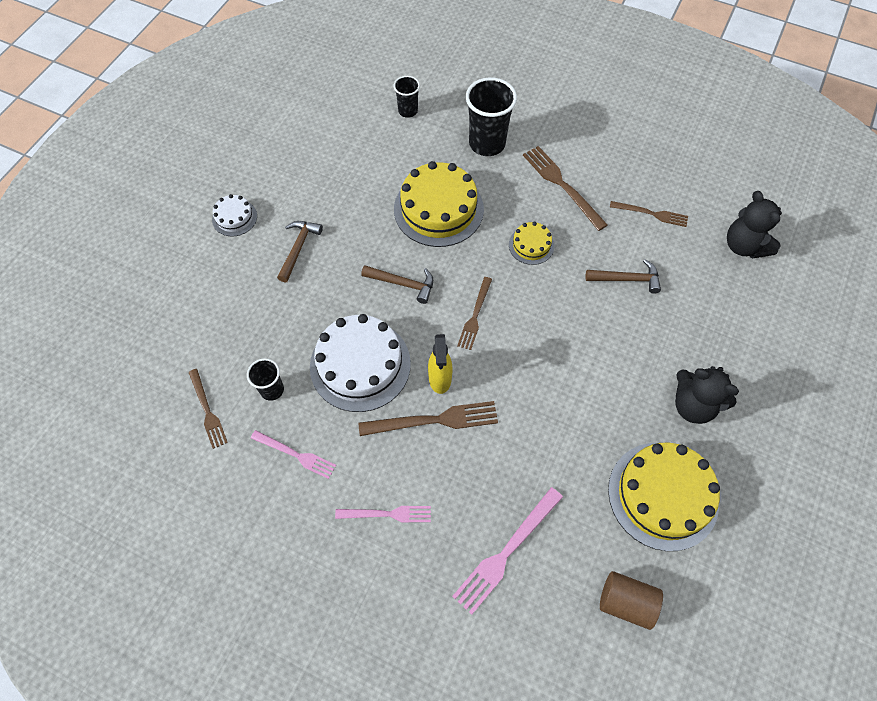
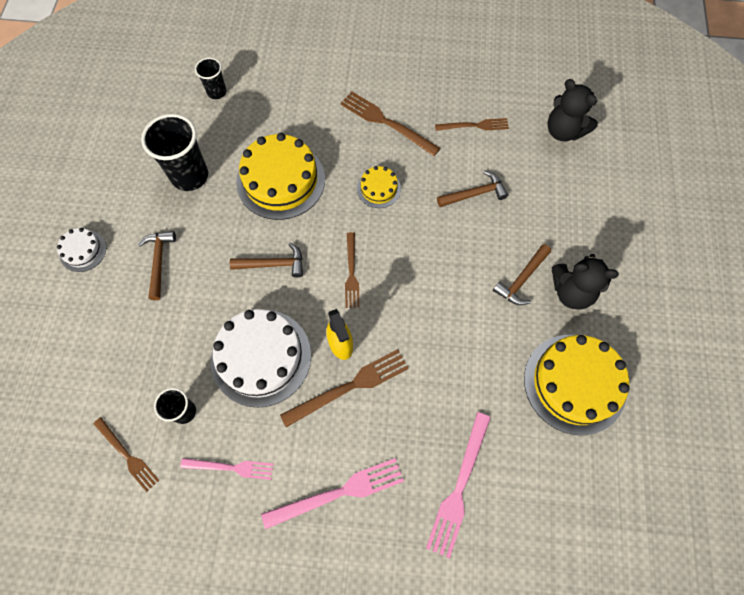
camera: 20 degrees left, 5 degrees up
(387, 514) = (338, 493): pink fork -> pink fork, size x1.54
(487, 144) = (303, 103): black cup -> black cup (190, 176)
(626, 602) = (577, 493): brown cylinder -> none
(645, 376) = (522, 279): none -> brown hammer

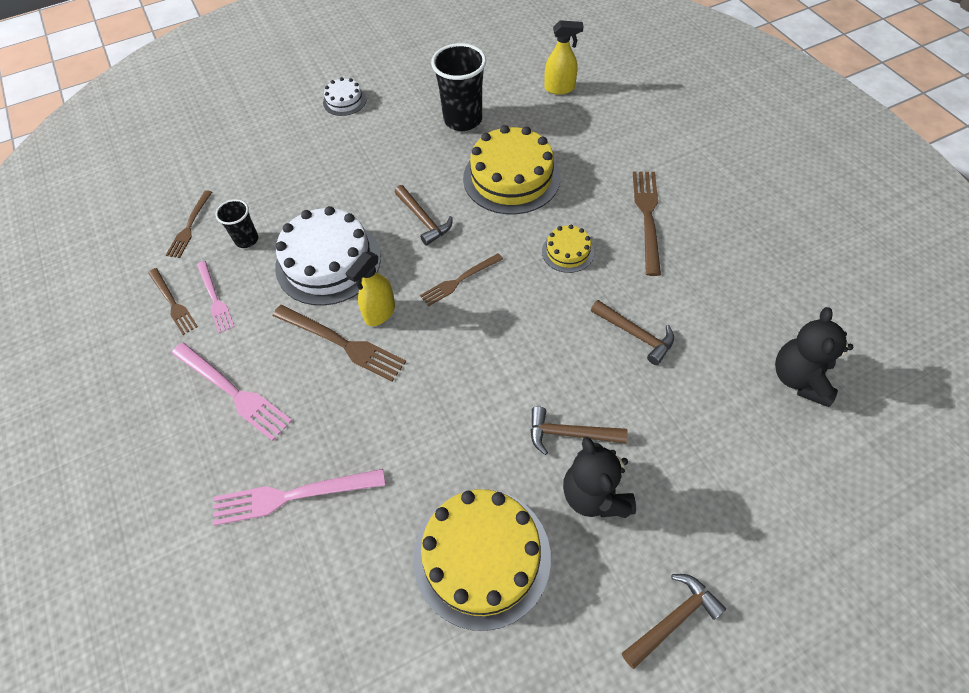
camera: 60 degrees right, 10 degrees down
(159, 262) = (369, 148): brown hammer -> brown hammer (673, 619)
(217, 92) = (560, 88): black cup -> yellow spray bottle
(474, 126) = (719, 290): brown fork -> brown fork (172, 303)

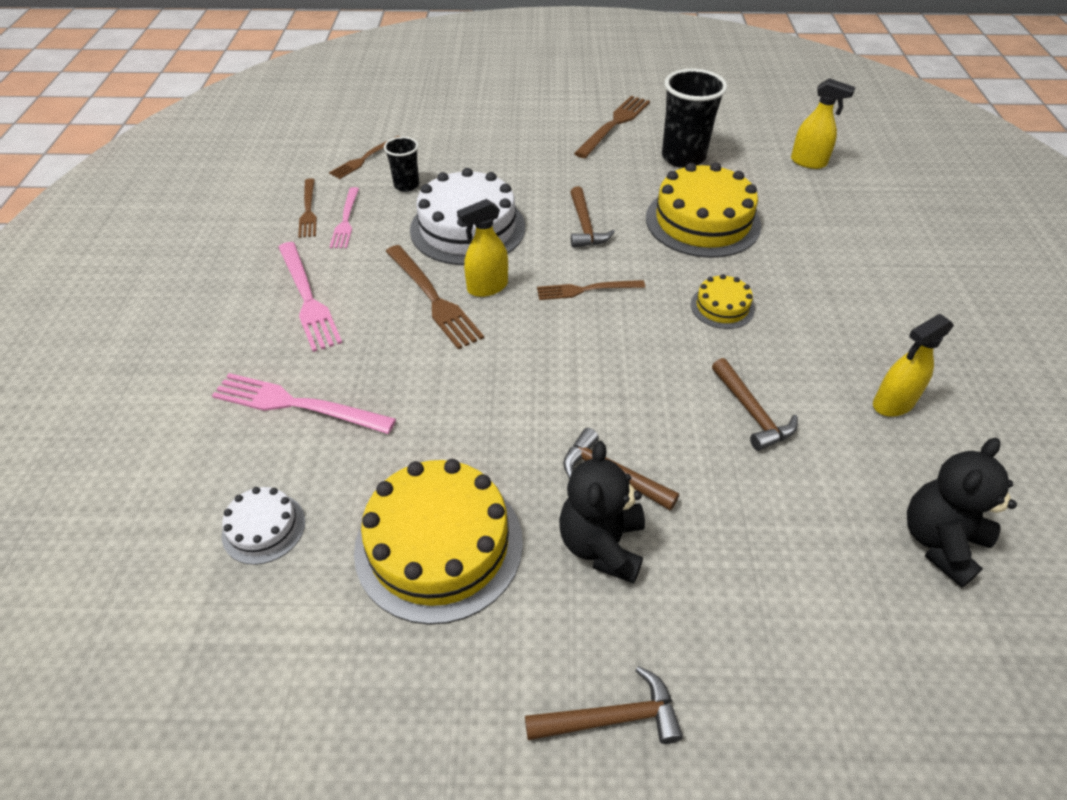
camera: 25 degrees right, 10 degrees down
(344, 101) = (574, 107): white cake -> white cake (264, 528)
(647, 217) = (838, 308): brown fork -> brown fork (614, 125)
(721, 283) = (892, 404): none -> yellow spray bottle

